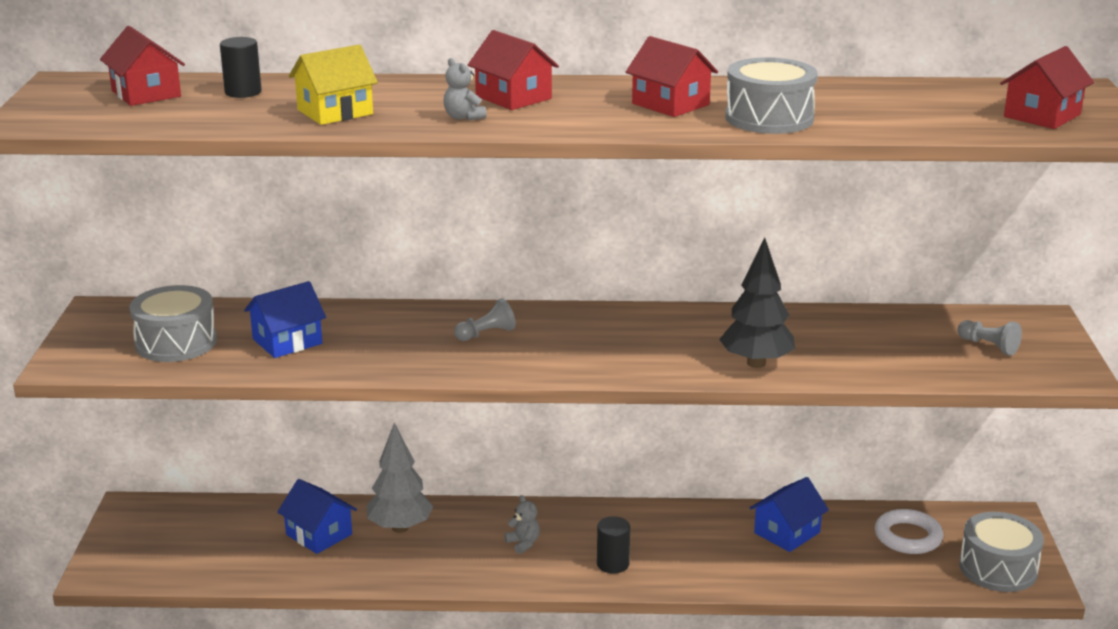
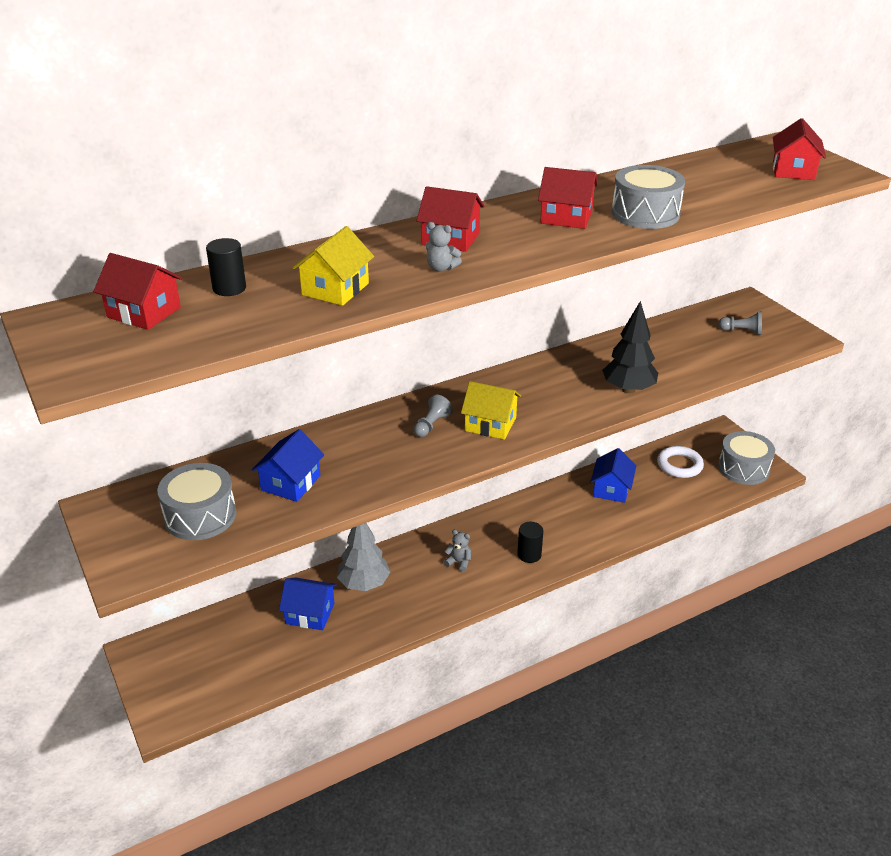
camera: 30 degrees left, 10 degrees up
(551, 350) = (490, 424): none -> yellow house

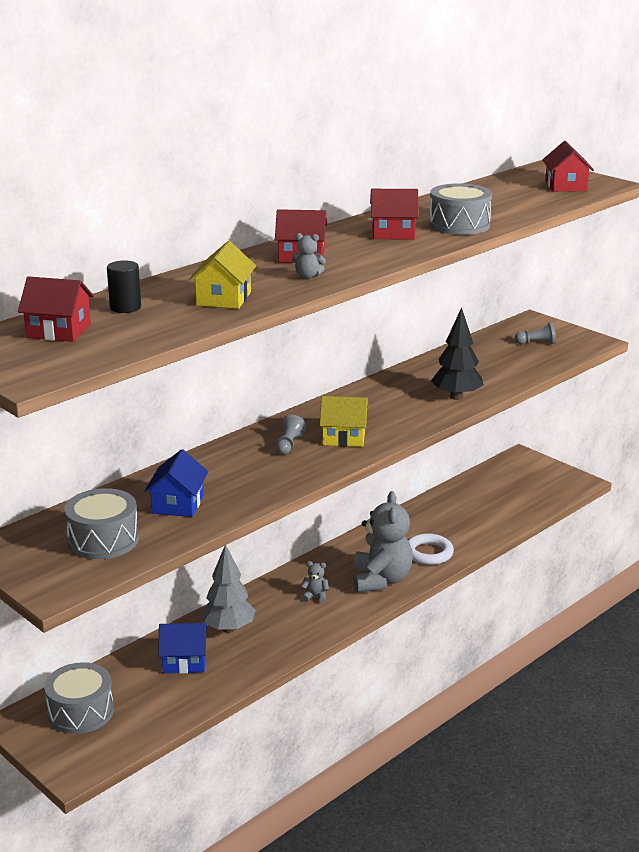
camera: 15 degrees left, 10 degrees down
(529, 554) = (381, 580): black cylinder -> grey teddy bear
(611, 489) = (437, 516): blue house -> none
(679, 465) = (493, 489): white ring -> white ring (428, 553)
(743, 468) = (553, 483): grey drum -> grey drum (81, 712)

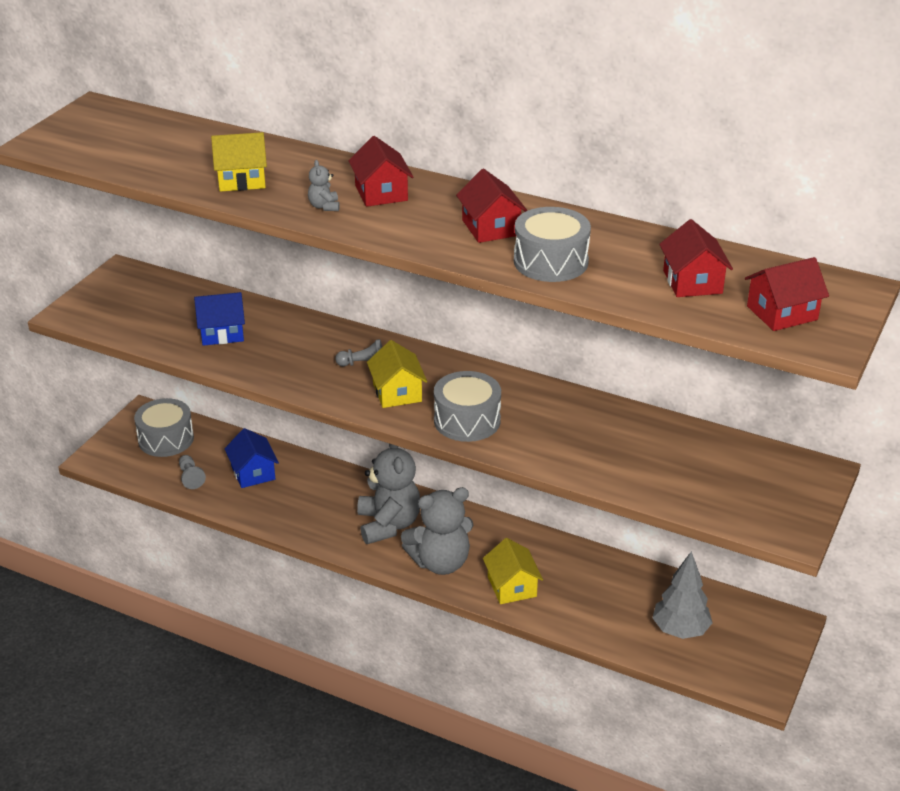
camera: 70 degrees right, 10 degrees up
(59, 331) = (135, 131): red house -> red house (692, 282)
(103, 540) = (149, 314): grey drum -> grey drum (467, 420)
(125, 307) = (199, 144): black cylinder -> none
(228, 628) = (311, 484): grey tree -> grey tree (680, 630)
(315, 596) = (388, 524): grey teddy bear -> grey teddy bear, size x2.42
(428, 553) = (512, 586): white ring -> yellow house
(456, 397) = (540, 447): black tree -> none
(536, 343) = (745, 485): grey pawn -> grey pawn (191, 477)

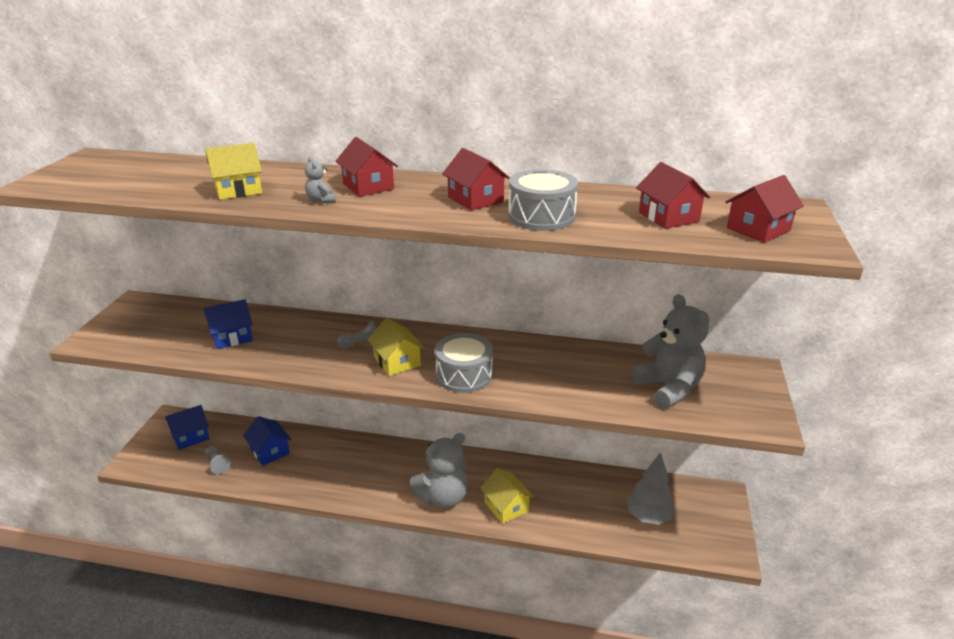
camera: 15 degrees left, 5 degrees down
(166, 439) = (190, 436): grey drum -> blue house
(388, 524) = (392, 474): grey teddy bear -> grey teddy bear (668, 388)

